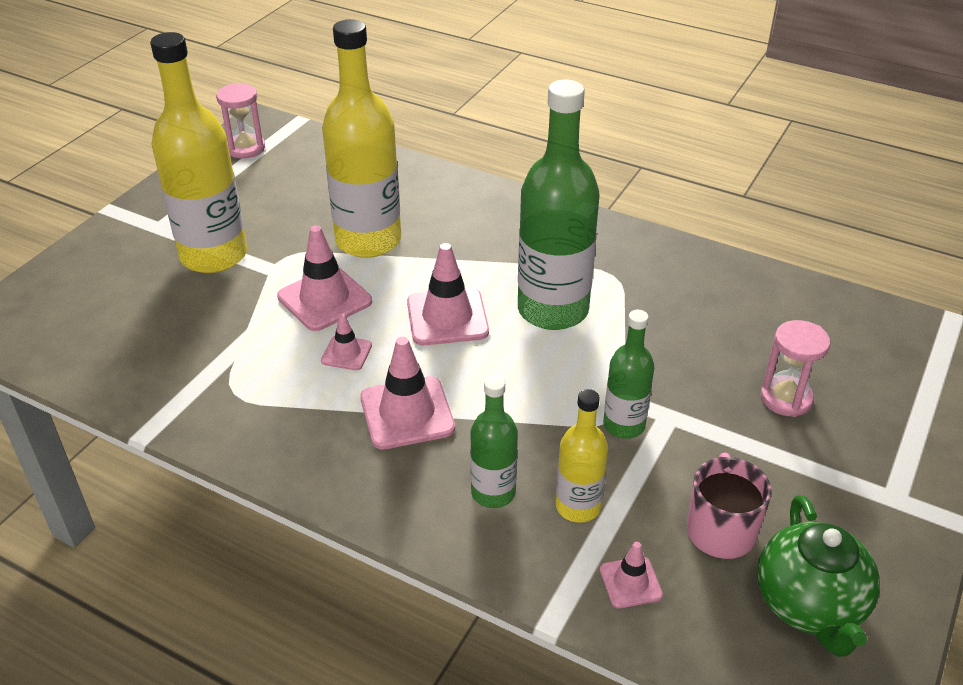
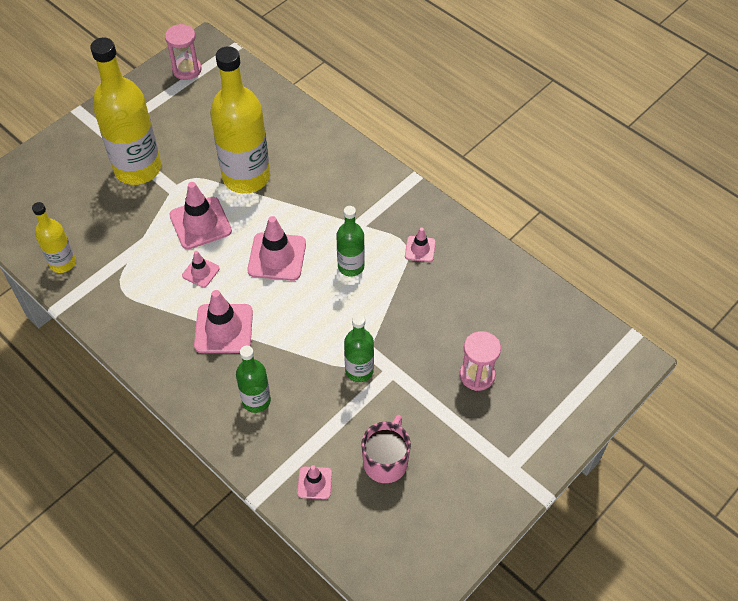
camera: 15 degrees right, 15 degrees up
(553, 310) = (351, 266): green bottle -> green bottle, size x0.52
(578, 506) = (304, 423): yellow bottle -> yellow bottle (62, 263)
(633, 276) = (420, 249): none -> pink traffic cone
(809, 605) = (416, 525): green teapot -> none

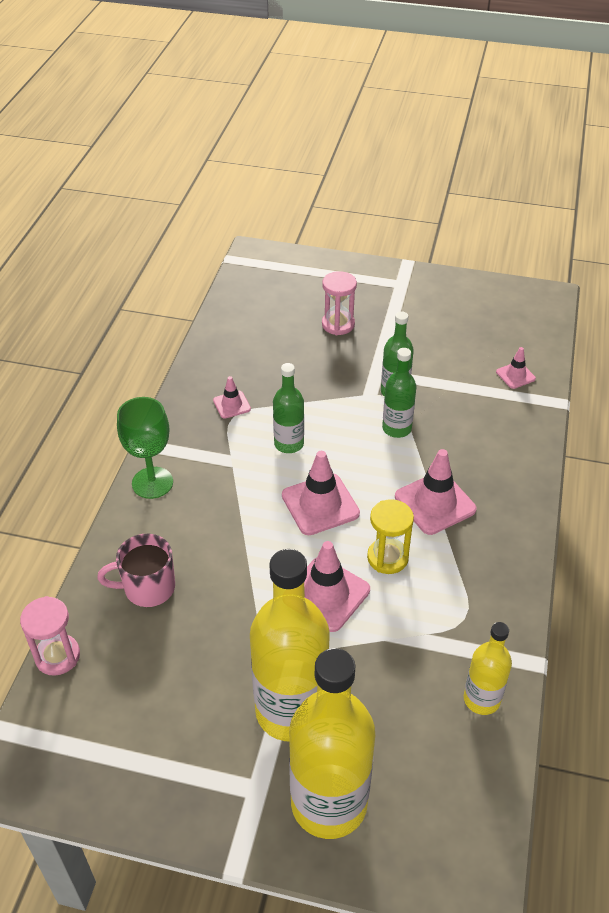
camera: 120 degrees left, 10 degrees down
(187, 70) = (76, 764): pink hourglass -> pink hourglass (57, 656)
(201, 272) = (387, 558): pink traffic cone -> yellow hourglass
(246, 177) = (231, 587): yellow bottle -> yellow bottle (329, 803)
(256, 400) = (483, 443): green bottle -> green bottle (396, 428)
(369, 170) = (152, 483): none -> green goblet
(386, 462) = (459, 345): pink mug -> pink mug (148, 588)

